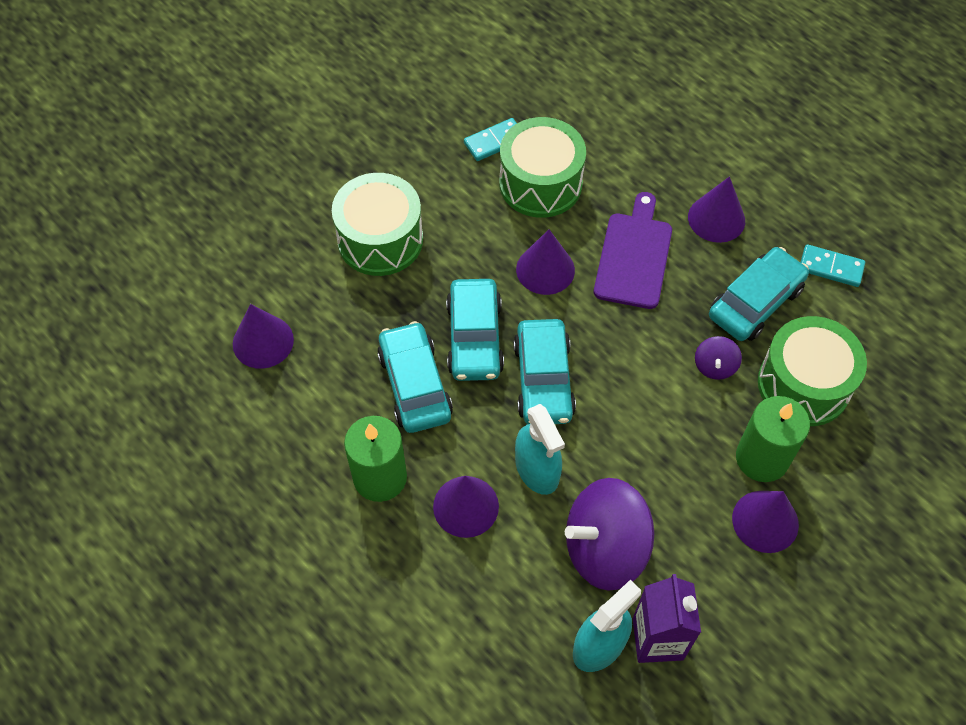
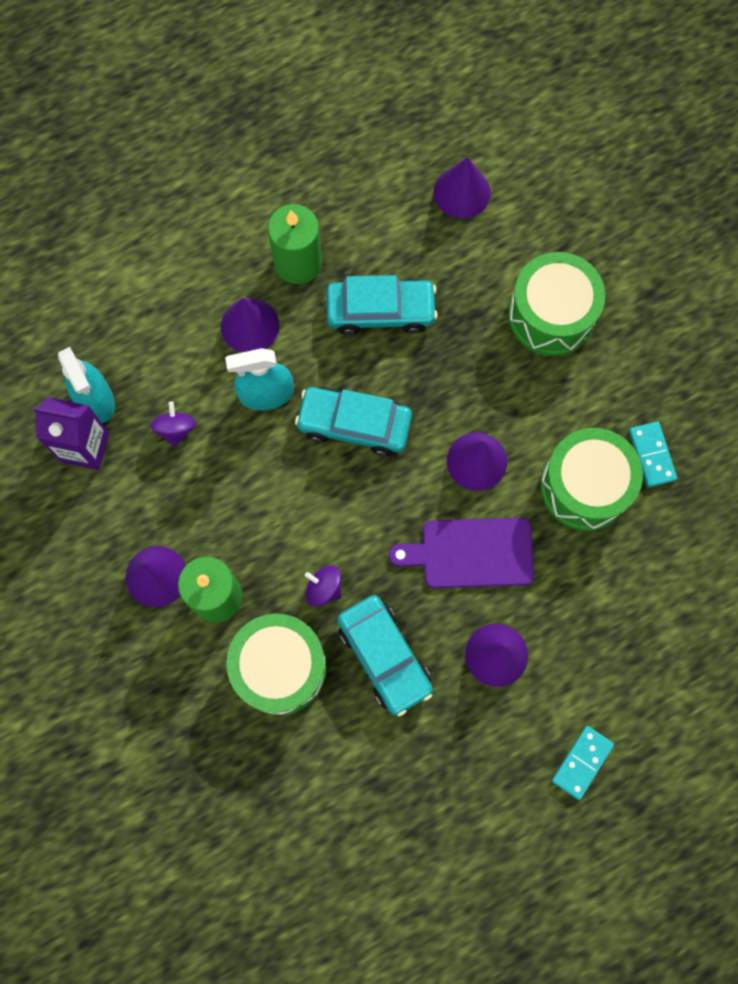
camera: 105 degrees right, 15 degrees up
(475, 338) = (416, 375): turquoise car -> none
(605, 548) = (176, 429): purple spinning top -> purple spinning top, size x0.46
(634, 256) = (471, 553): purple cutting board -> purple cutting board turned 150 degrees clockwise
(831, 267) = (405, 753): turquoise domino -> turquoise domino (582, 762)

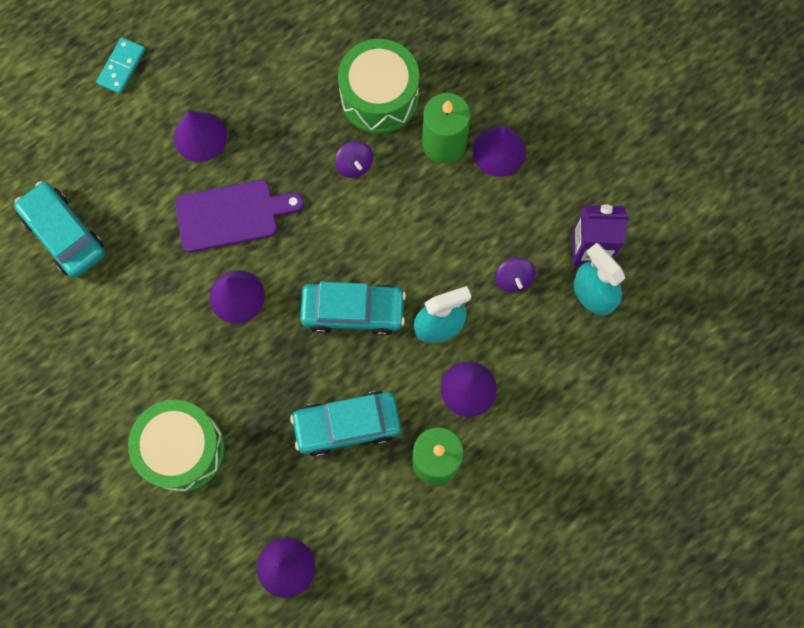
camera: 170 degrees right, 0 degrees up
(324, 588) = (354, 165): purple spinning top -> purple spinning top turned 45 degrees clockwise
(384, 656) = (294, 120): turquoise car -> turquoise car (63, 234)
(585, 486) = (136, 290): green drum -> none
(652, 455) = (77, 329): turquoise domino -> none

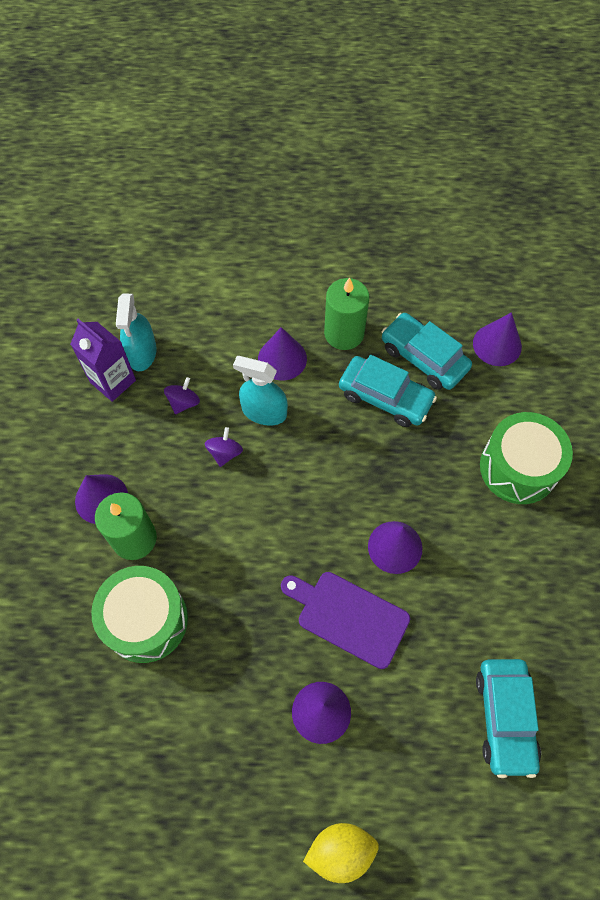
camera: 140 degrees left, 10 degrees down
(122, 67) = (340, 850): turquoise domino -> yellow lemon
(353, 311) = (315, 468): turquoise car -> turquoise car (423, 358)
(354, 165) = (217, 578): purple spinning top -> purple spinning top (225, 453)

